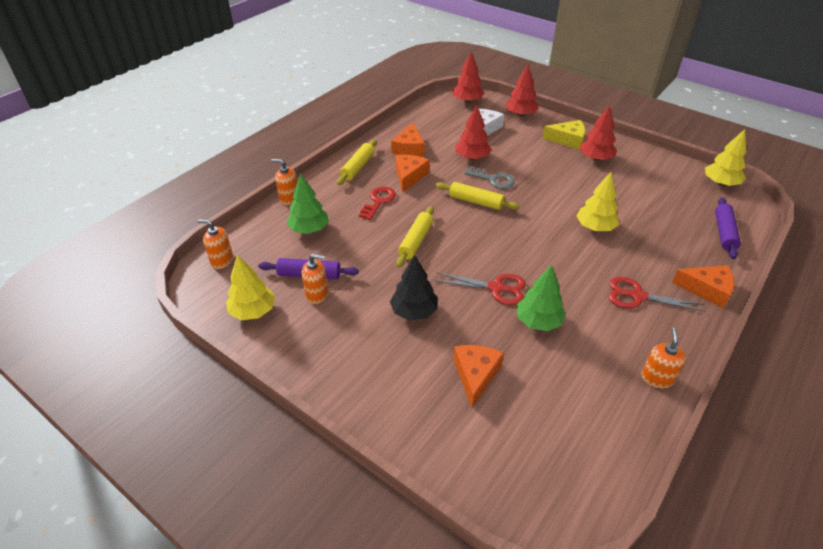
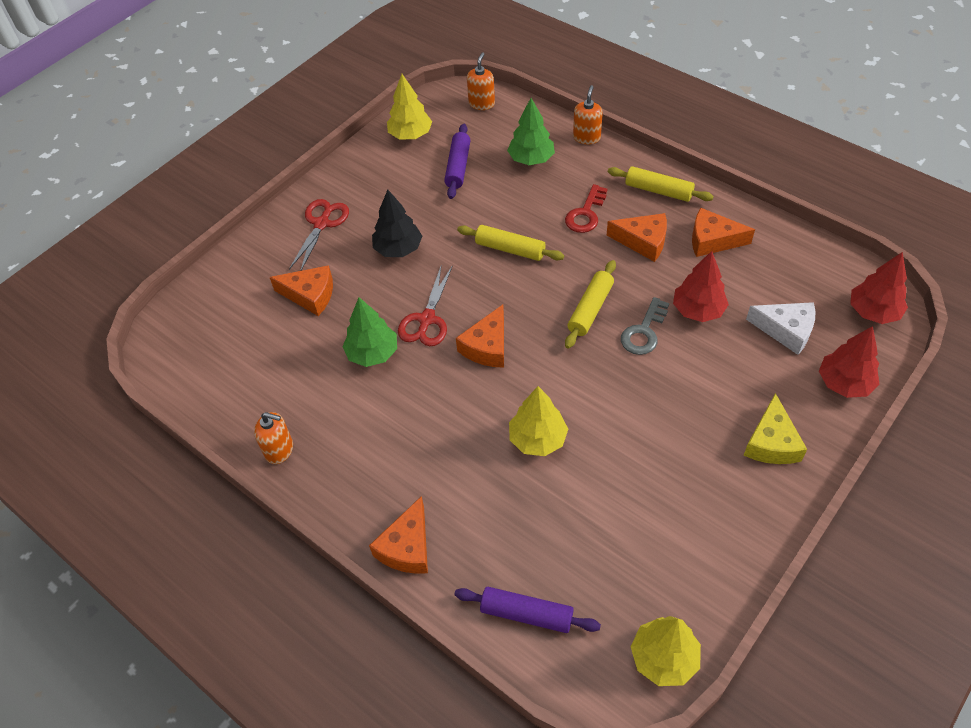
camera: 95 degrees right, 10 degrees up
(317, 295) = (429, 175): orange soap dispenser -> none
(378, 201) = (585, 214): red key -> red key turned 90 degrees clockwise
(518, 252) = (487, 346): none -> orange cheese
(595, 158) = (718, 473): red tree -> none
(637, 296) = (402, 460): red scissors -> red scissors (322, 224)

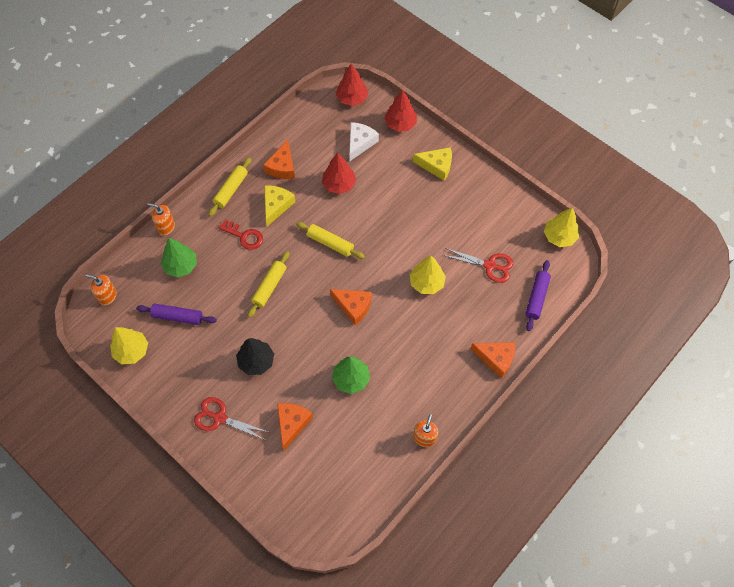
camera: 90 degrees left, 10 degrees up
(427, 319) = (326, 343): red scissors -> red scissors (490, 266)
(643, 241) = (276, 206): orange cheese -> yellow cheese
(644, 332) = (352, 216): grey key -> none

